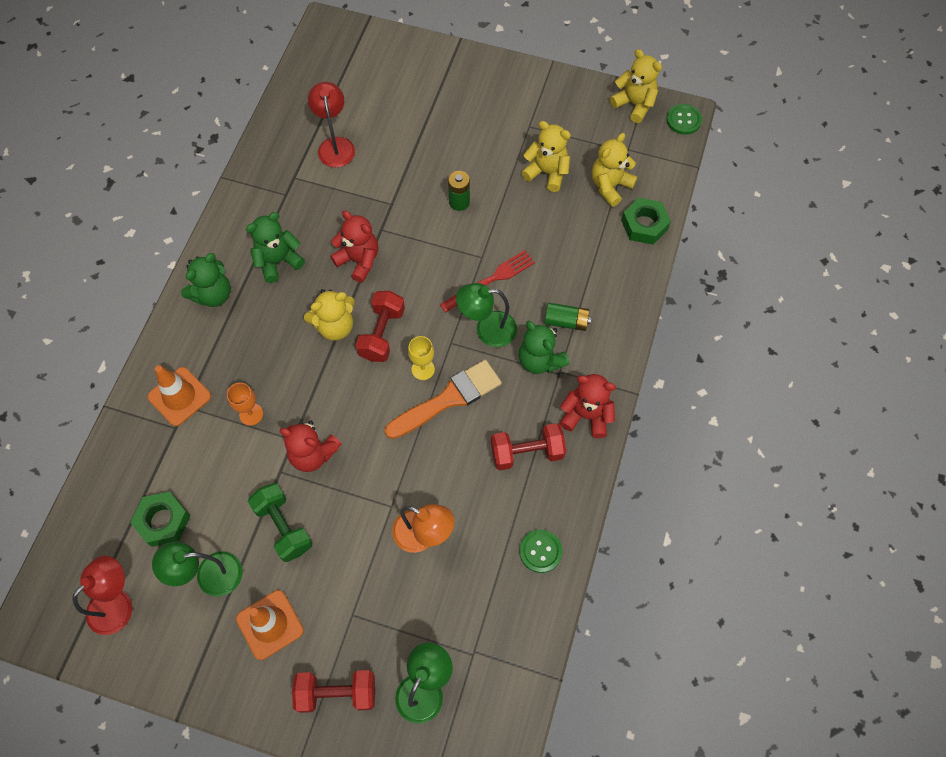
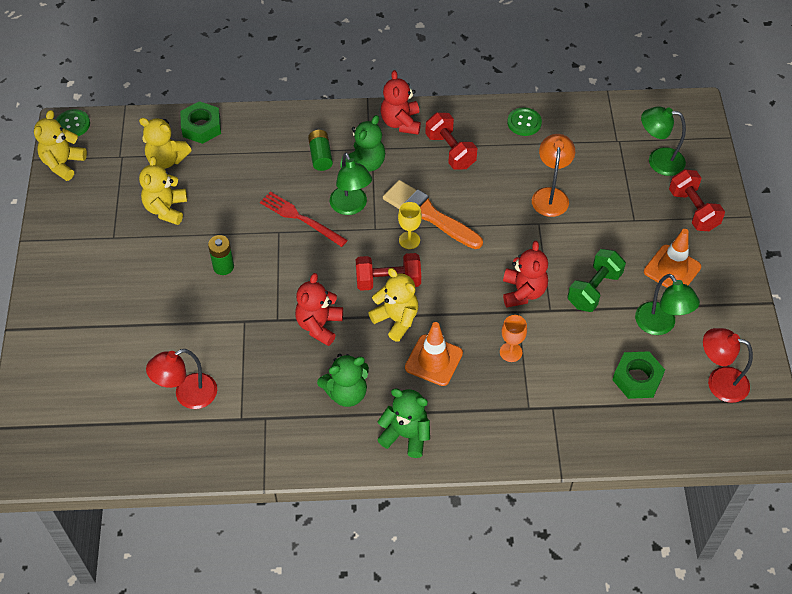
camera: 110 degrees left, 10 degrees down
(179, 396) = (522, 417): orange traffic cone -> orange traffic cone (433, 360)
(278, 261) = (346, 393): green teddy bear -> green teddy bear turned 60 degrees counterclockwise

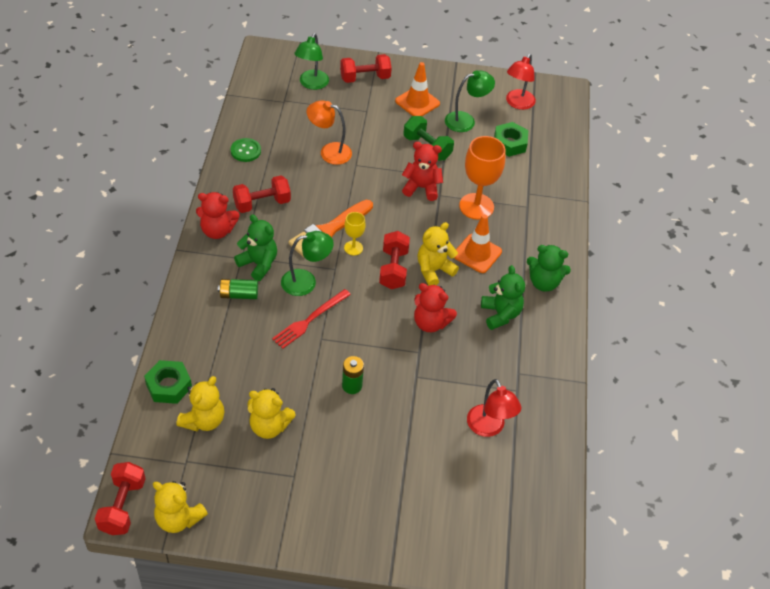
camera: 85 degrees left, 5 degrees down
(73, 124) = (122, 506): green button -> red dumbbell
(406, 435) = (543, 282): green teddy bear -> green teddy bear turned 105 degrees counterclockwise
(510, 352) = (476, 206): orange goblet -> orange goblet, size x1.92

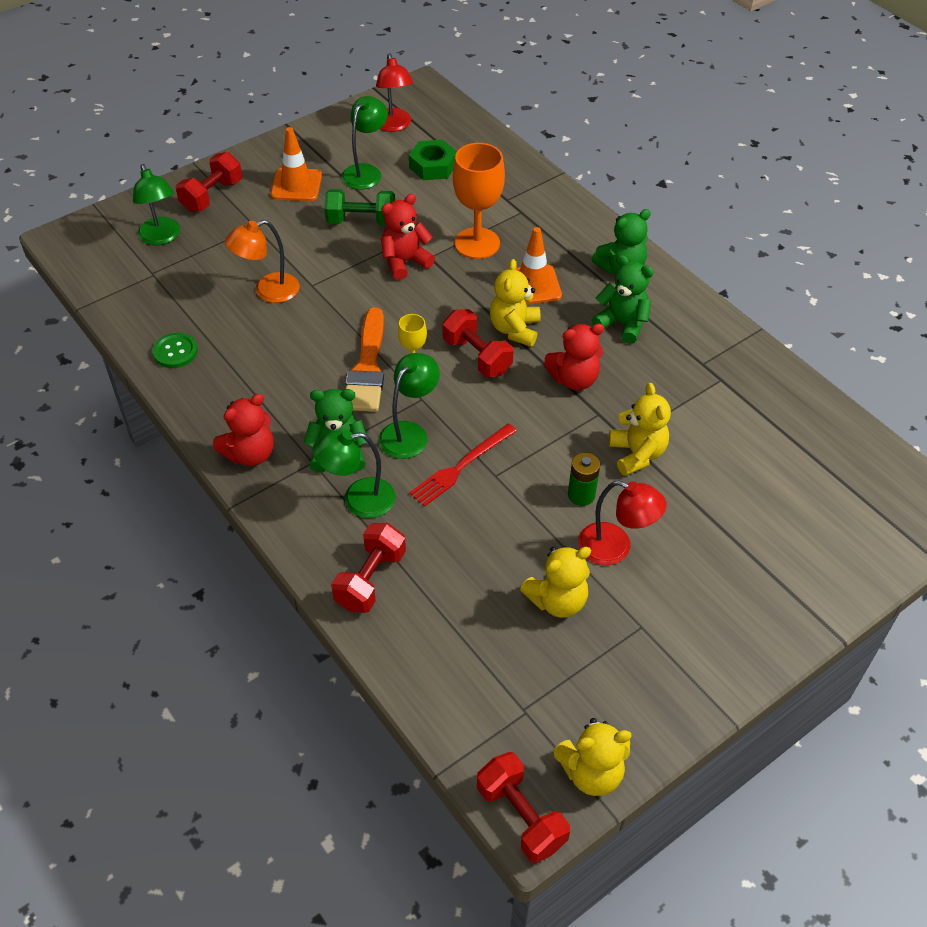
camera: 40 degrees left, 0 degrees up
(169, 386) = (405, 651): green nut -> none
(203, 420) = (487, 653): yellow teddy bear -> yellow teddy bear (637, 454)
(239, 294) = (358, 499): green battery -> green lamp
(262, 203) = (263, 391): red dumbbell -> red dumbbell (370, 579)
(310, 320) = (461, 466): red fork -> red fork turned 45 degrees clockwise
(489, 428) = (742, 431): red lamp -> red lamp (615, 548)

